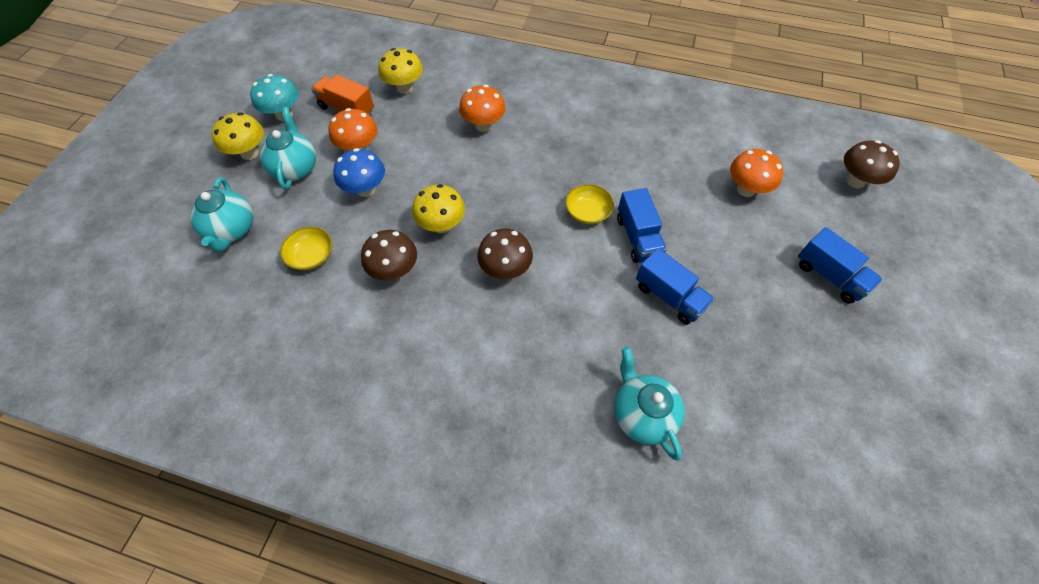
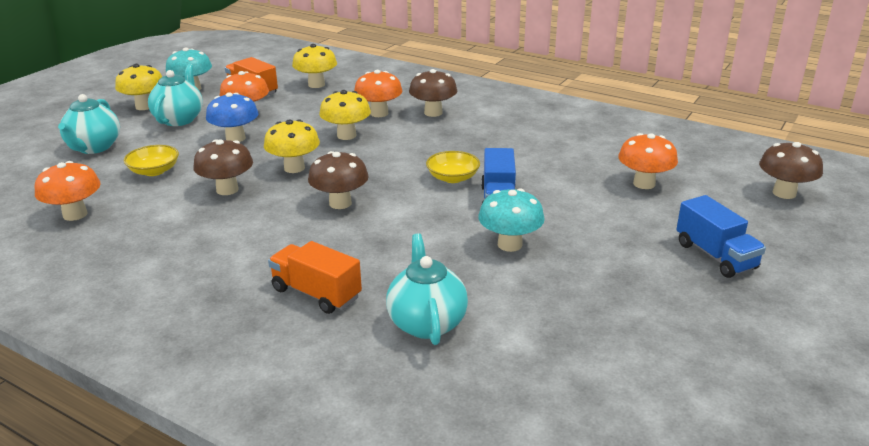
camera: 15 degrees right, 30 degrees down
(268, 338) = (75, 214): none -> orange mushroom
(468, 166) = (346, 135): none -> yellow mushroom
(532, 116) = (433, 113): none -> brown mushroom
(538, 398) = (316, 293): none -> orange truck
(669, 296) = (509, 244): blue truck -> turquoise mushroom

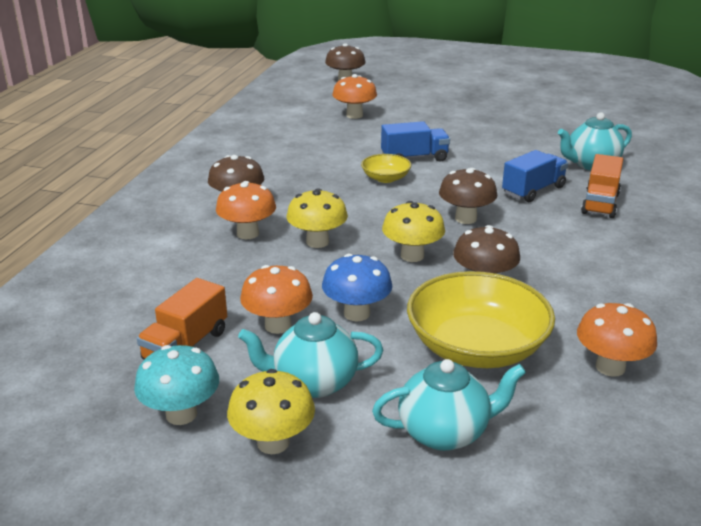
camera: 105 degrees left, 0 degrees up
(154, 171) = (476, 347): yellow bowl -> yellow bowl, size x2.04
(316, 85) = (153, 295): yellow mushroom -> none
(509, 244) = (476, 149): turquoise mushroom -> none
(715, 256) = (441, 98): blue truck -> blue truck (533, 190)

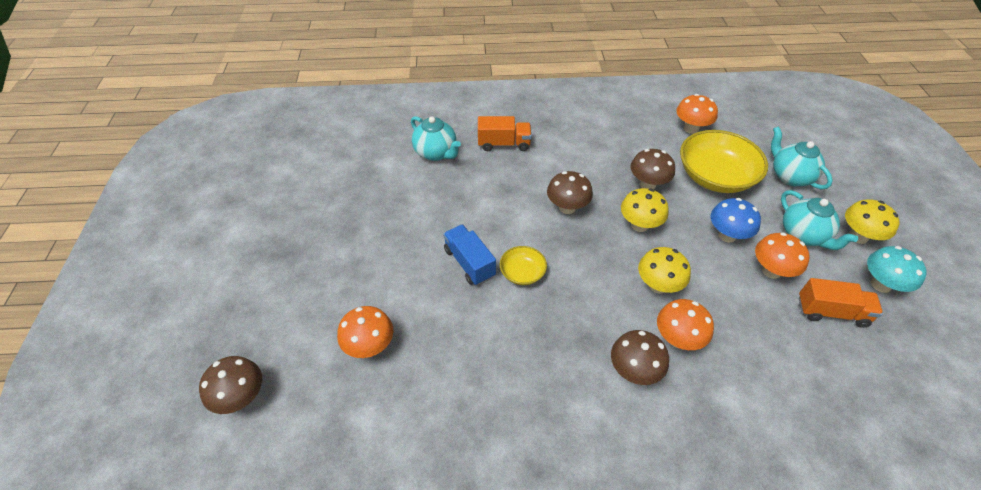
camera: 110 degrees left, 20 degrees up
(533, 190) = (499, 178): blue truck -> none

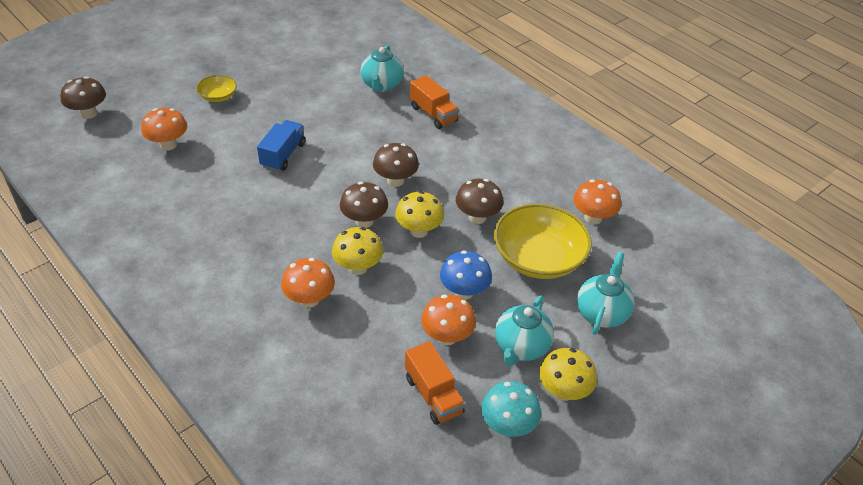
camera: 50 degrees right, 5 degrees down
(522, 273) = (299, 186): yellow bowl -> yellow bowl (218, 96)
(634, 371) = (255, 285): brown mushroom -> brown mushroom (364, 221)

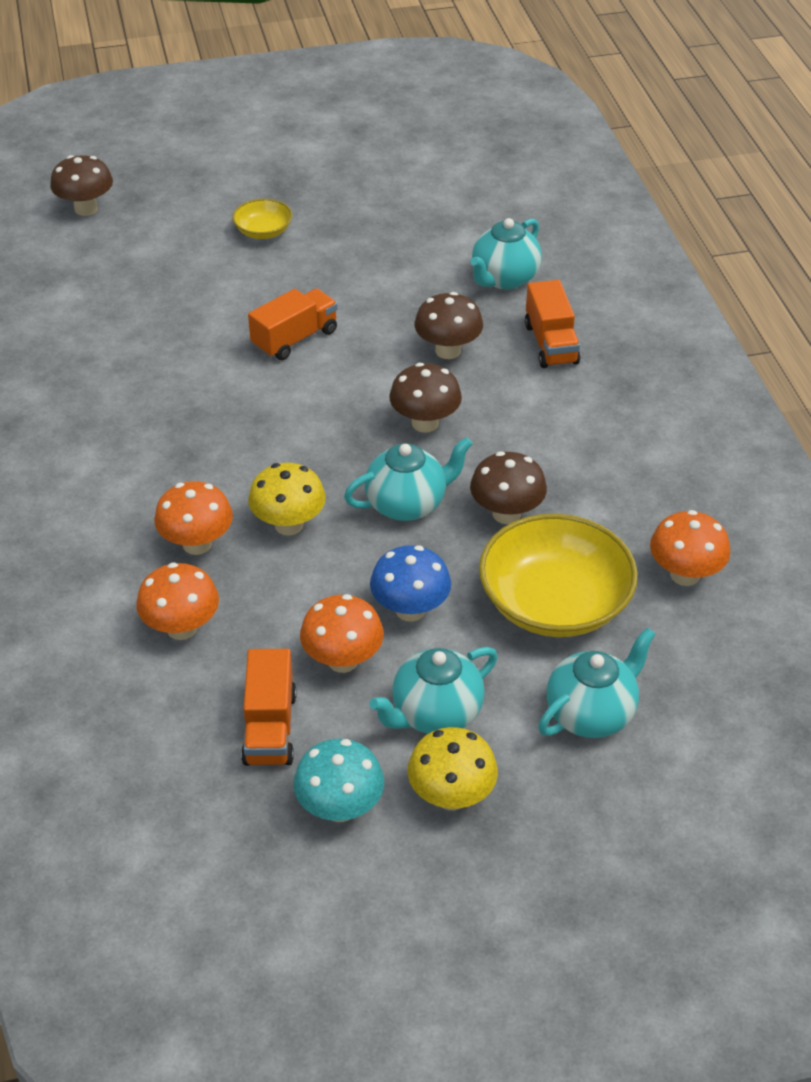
camera: 30 degrees right, 0 degrees up
(168, 145) = (156, 280): orange mushroom -> orange mushroom (182, 628)
(283, 155) = (295, 339): blue truck -> orange truck
(364, 221) = (341, 465): brown mushroom -> brown mushroom (448, 350)
(419, 231) = (407, 504): yellow mushroom -> turquoise teapot

